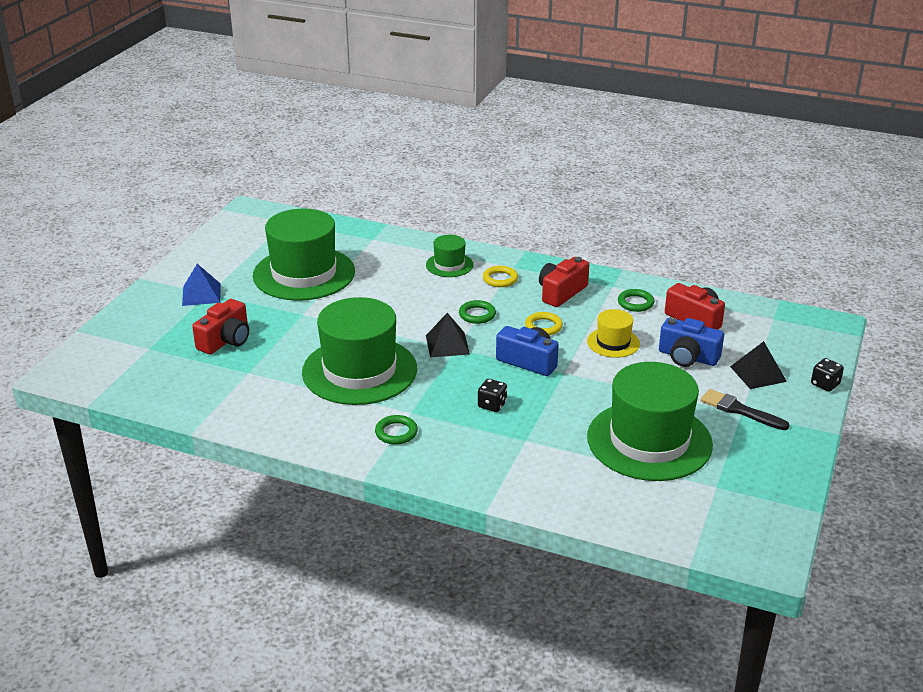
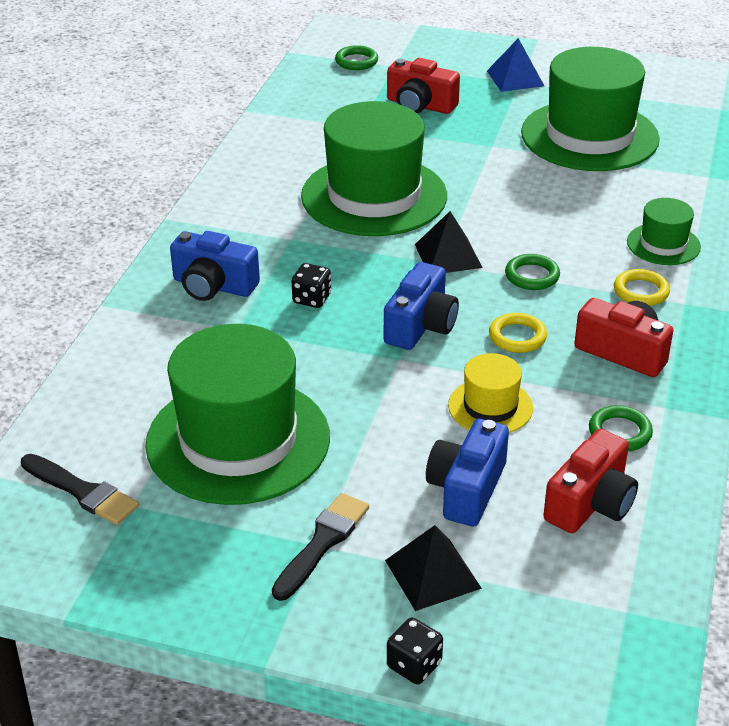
camera: 85 degrees right, 5 degrees up
(396, 432) = (248, 232): green ring -> green ring (356, 61)
(469, 451) = (213, 286): none -> blue camera
(706, 509) = (82, 492): none -> black brush

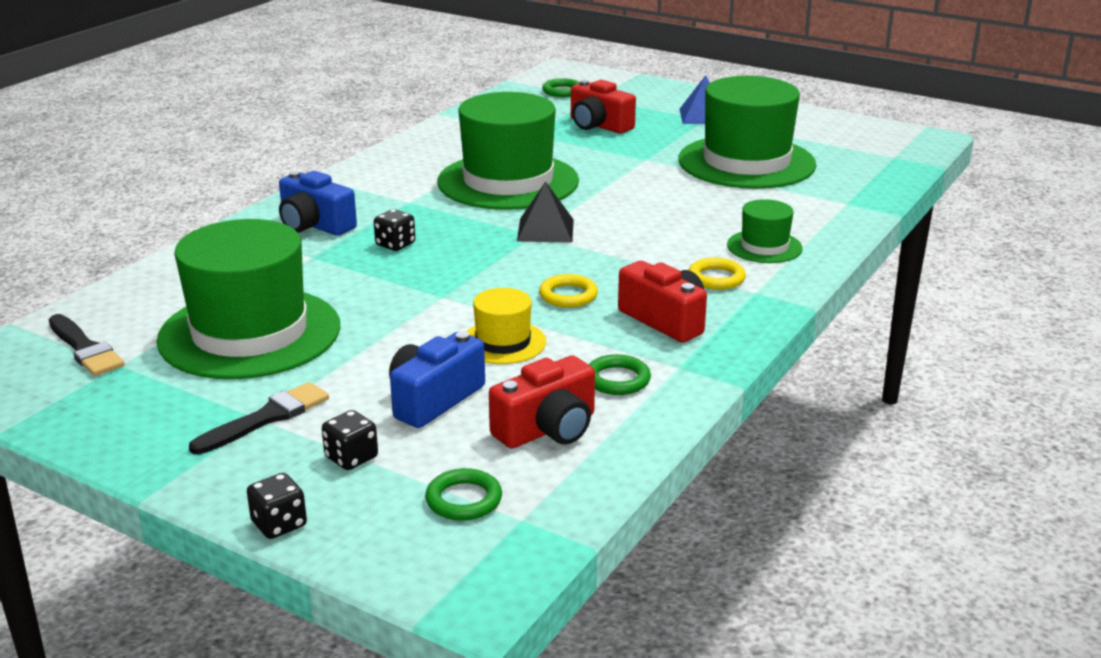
camera: 15 degrees right, 10 degrees down
(421, 325) = (481, 276): blue camera -> none
(432, 574) = (351, 458): black pyramid -> black dice
(532, 276) = (615, 254): green ring -> green ring (464, 500)

